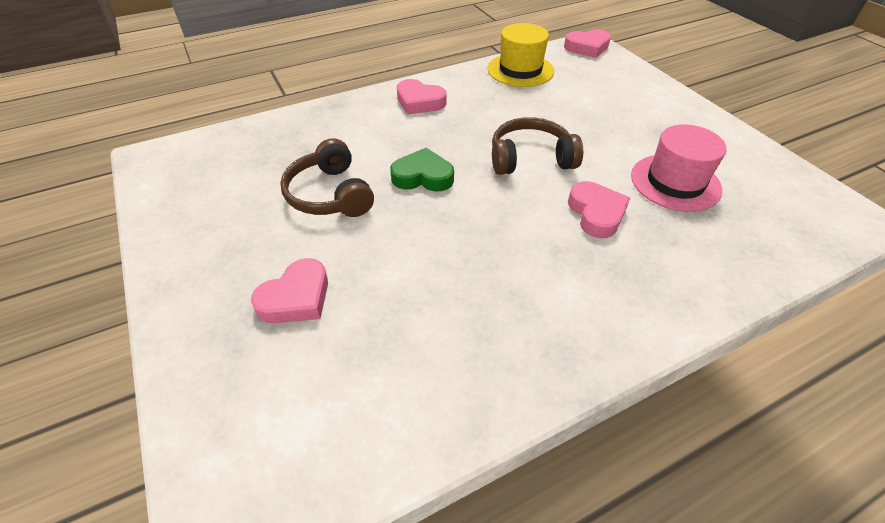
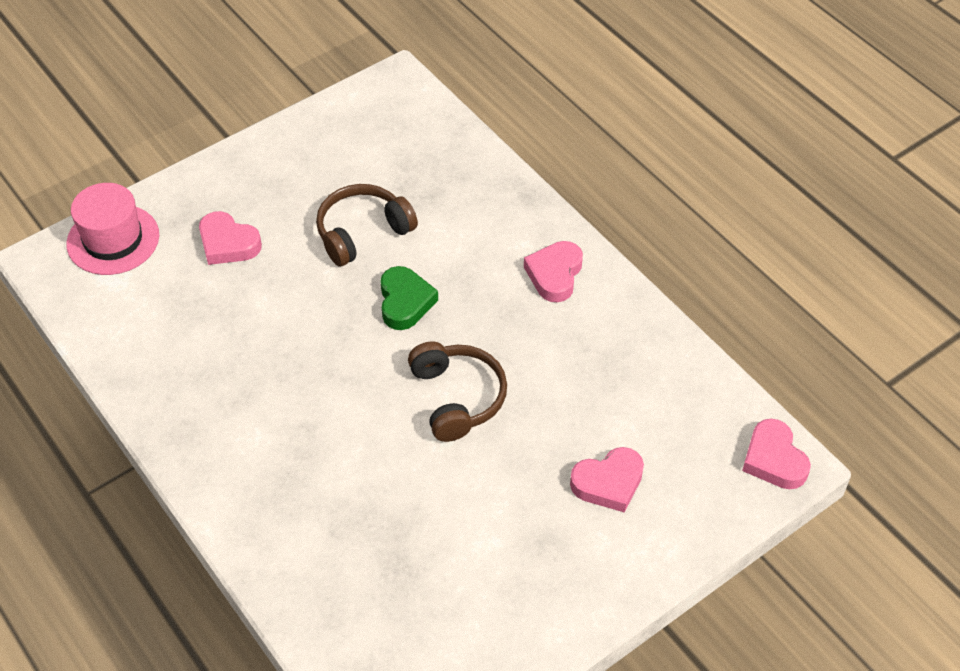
camera: 80 degrees right, 5 degrees up
(520, 70) = (671, 375): yellow hat -> none
(596, 213) = (368, 462): pink heart -> pink heart (608, 483)
(675, 182) = (438, 546): pink hat -> pink hat (113, 239)

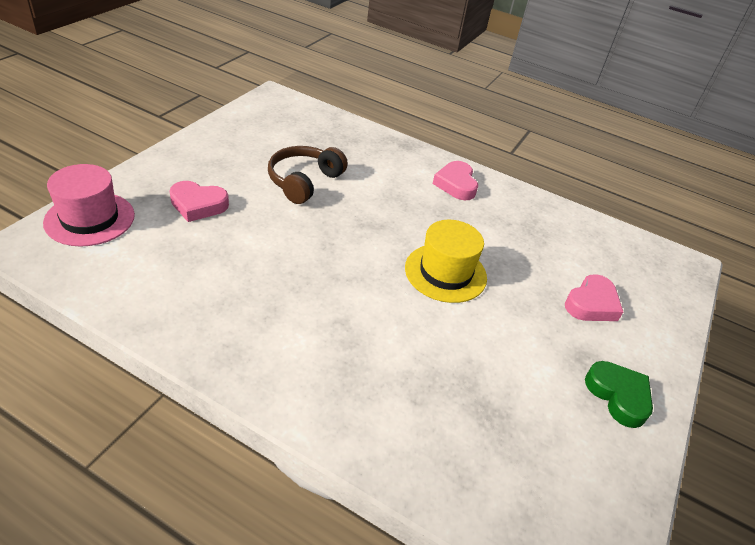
camera: 30 degrees left, 10 degrees down
(405, 302) = (364, 218): green heart -> green heart (618, 396)
(457, 397) = (445, 272): brown headphones -> yellow hat
(774, 459) = (675, 263): pink heart -> none

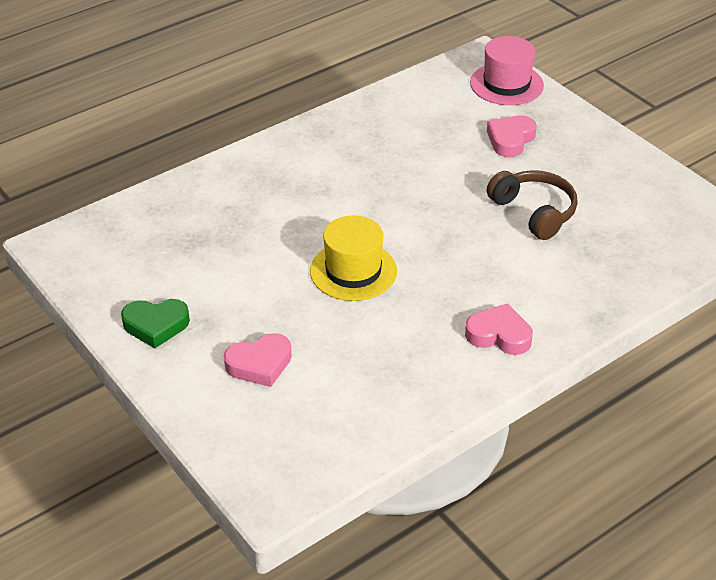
camera: 120 degrees right, 0 degrees up
(591, 304) = (259, 364): pink heart -> pink heart turned 90 degrees counterclockwise

